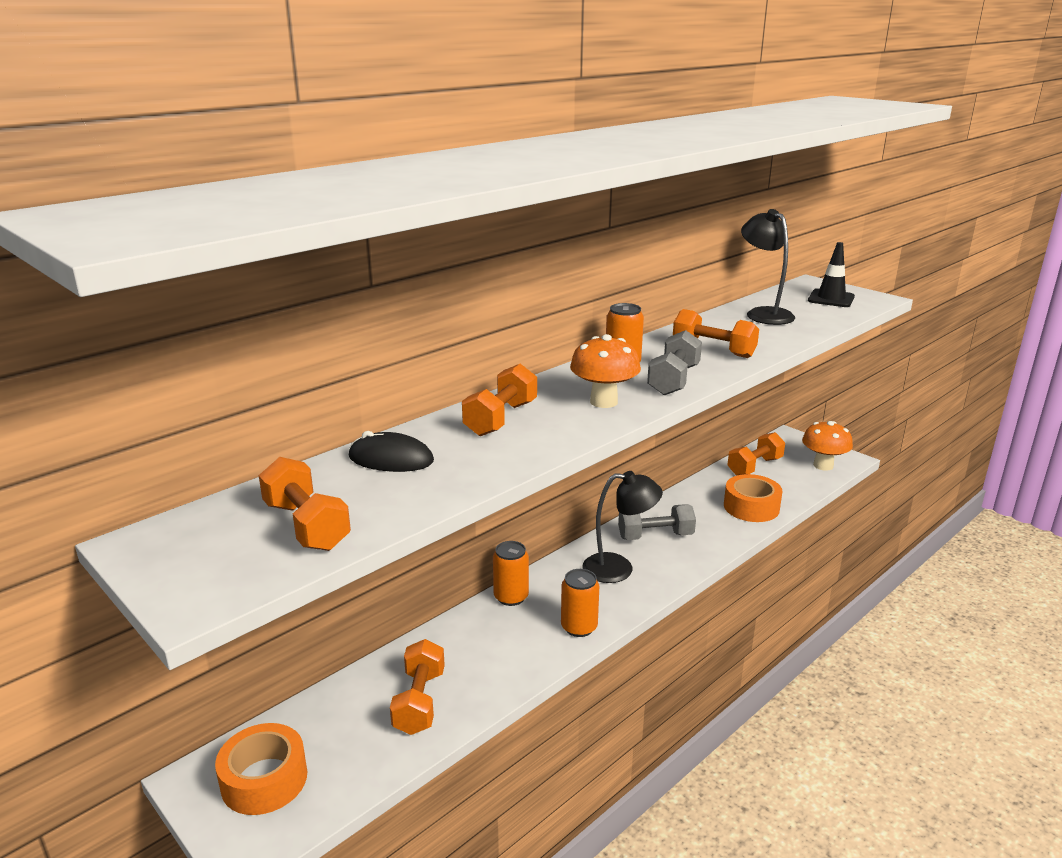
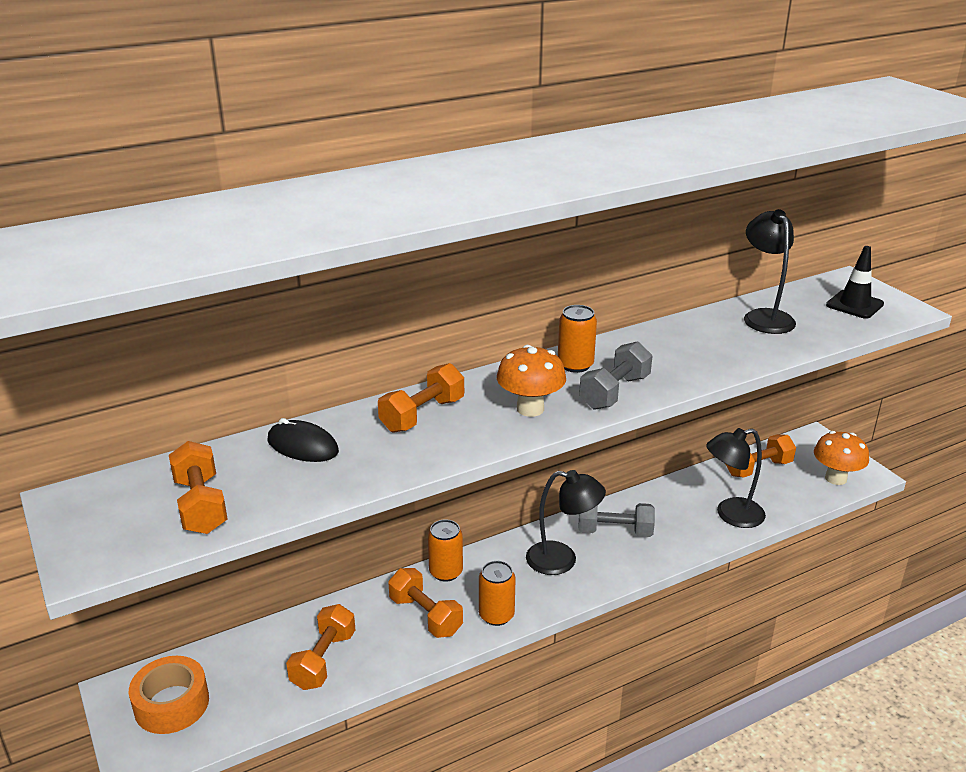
camera: 15 degrees right, 5 degrees up
(713, 350) = (679, 359): orange dumbbell -> orange dumbbell (425, 616)
(751, 507) = (731, 515): orange tape -> black lamp

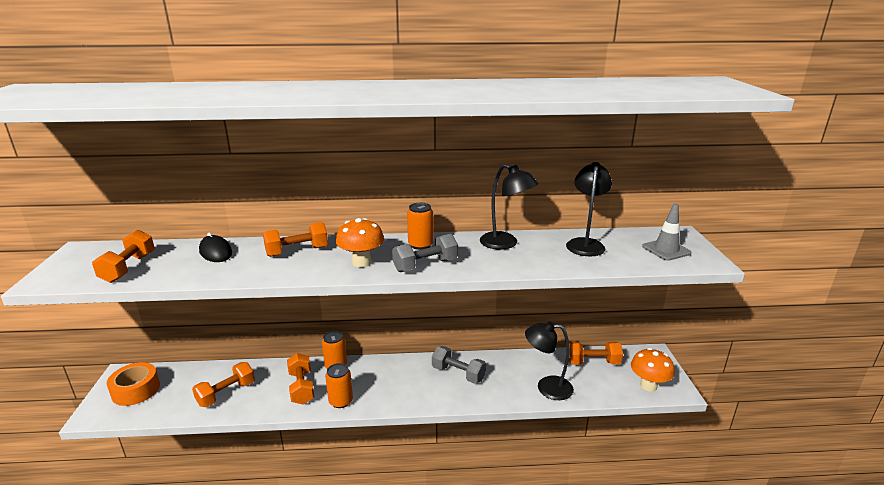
camera: 25 degrees right, 5 degrees down
(562, 560) = (409, 381): black lamp -> black lamp (505, 243)
(854, 305) = (666, 250): black traffic cone -> grey traffic cone

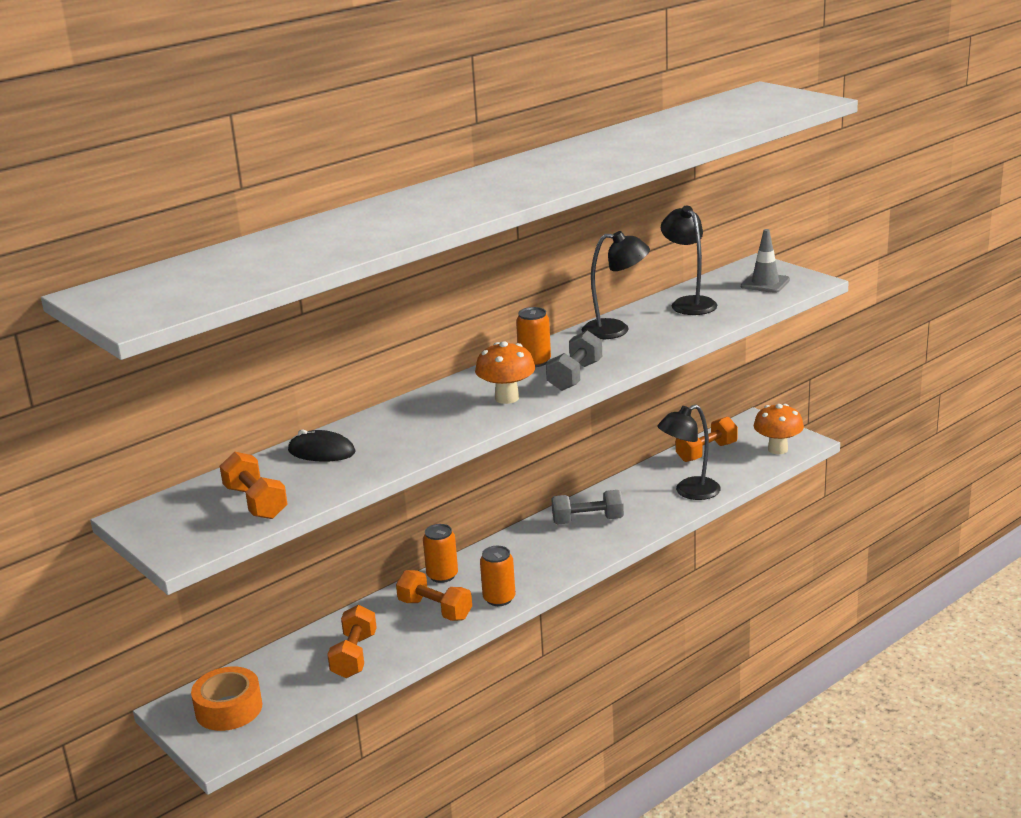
camera: 35 degrees left, 0 degrees up
(297, 251) = (415, 416): orange dumbbell -> none

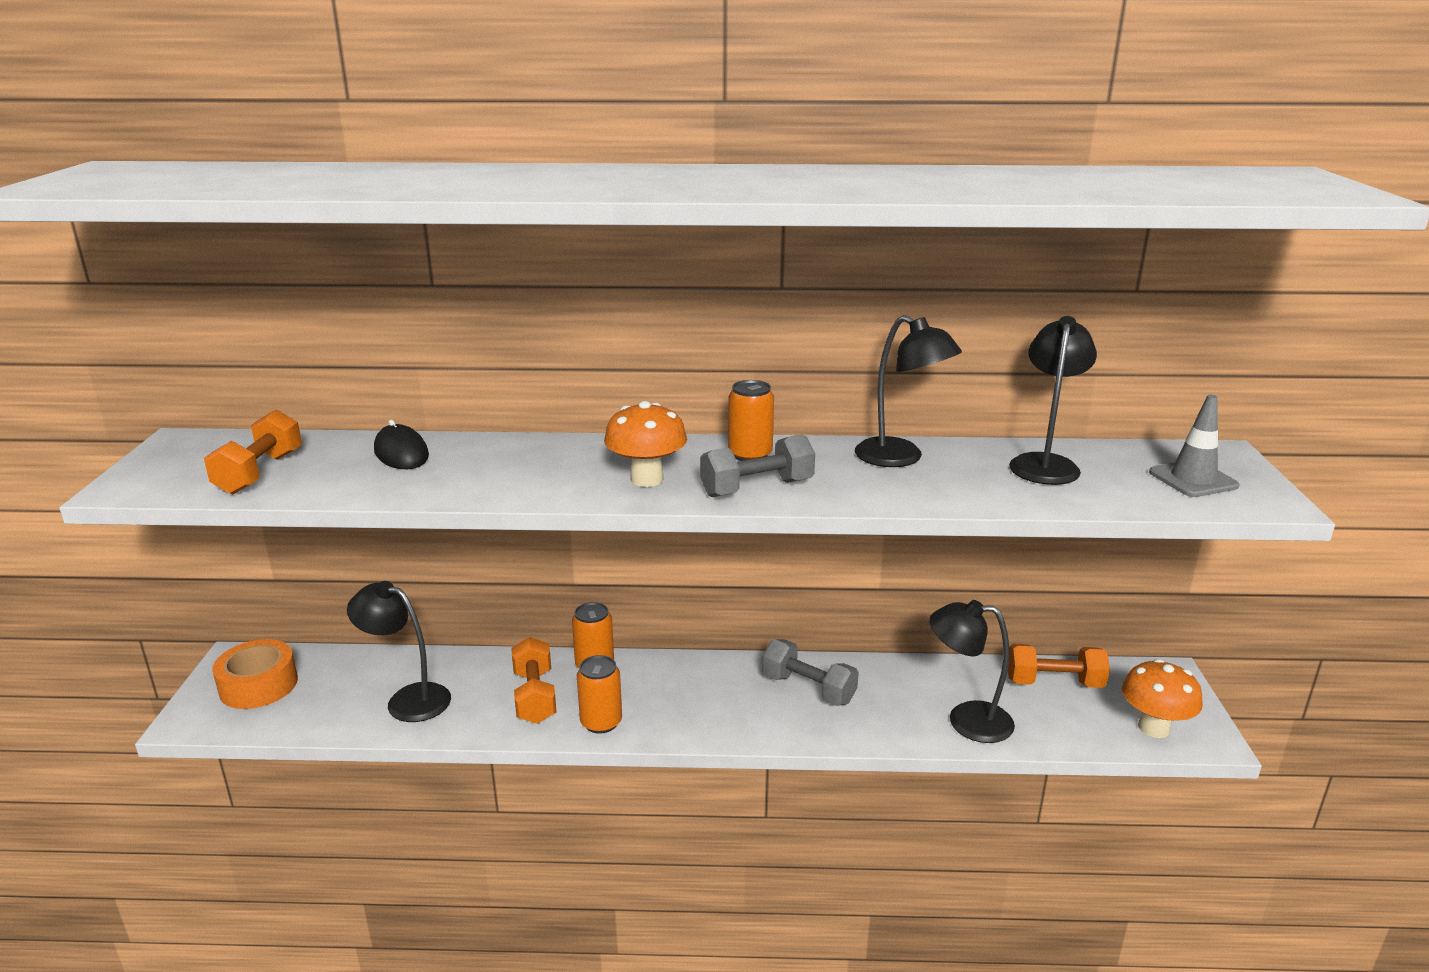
camera: 40 degrees right, 0 degrees up
(354, 656) = (408, 699): orange dumbbell -> black lamp

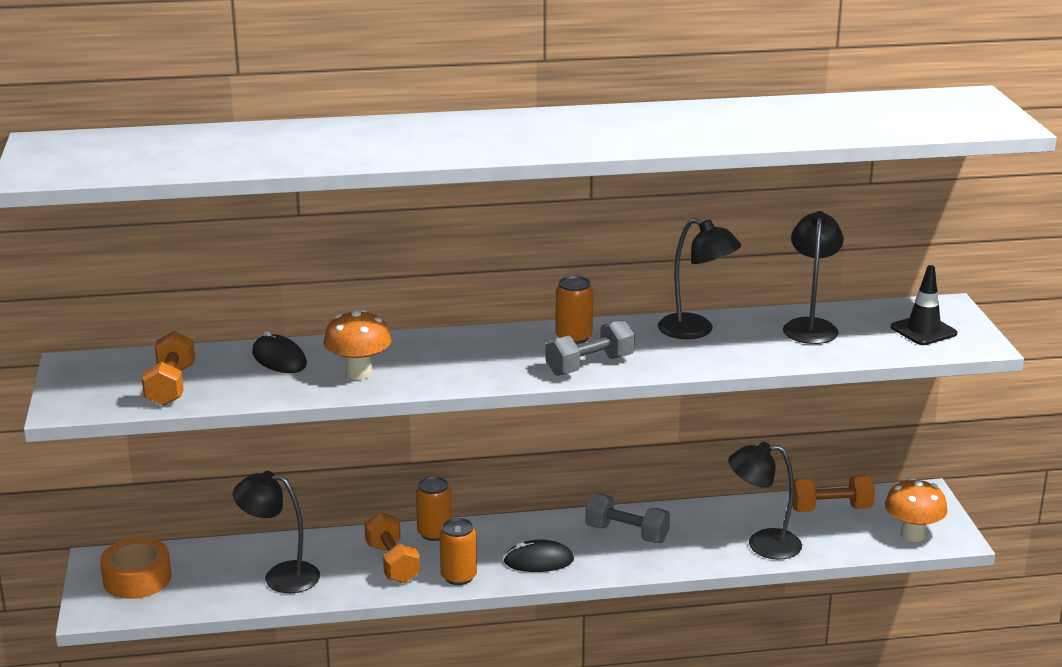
camera: 10 degrees left, 0 degrees up
(647, 479) = (498, 365): orange mushroom -> orange mushroom (359, 373)
(698, 712) = (538, 561): none -> black mouse
(1193, 479) = (923, 330): grey traffic cone -> black traffic cone

